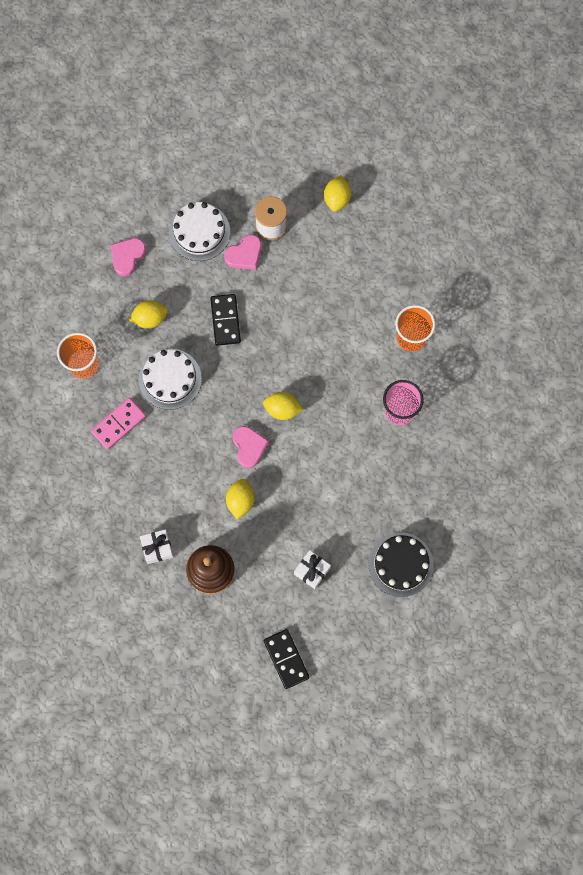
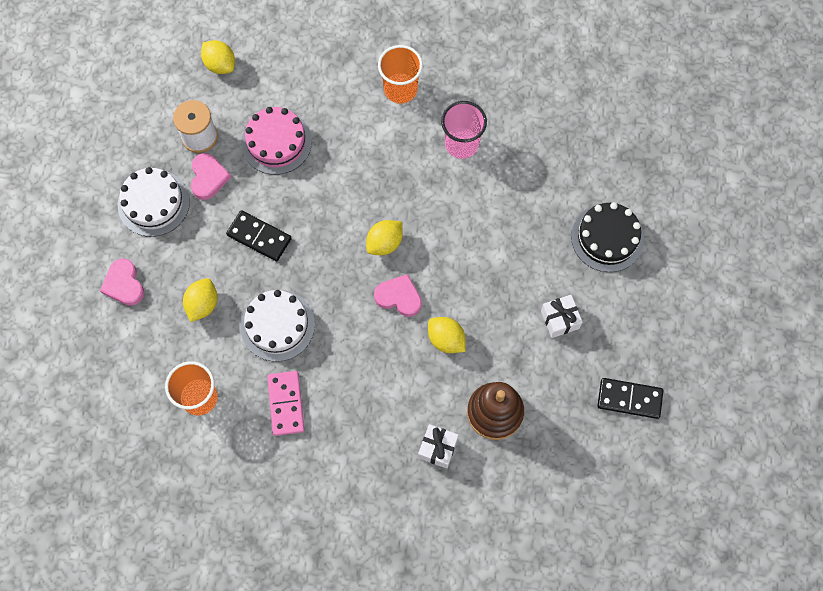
camera: 55 degrees left, 5 degrees down
(305, 280) = (276, 142): none -> pink cake

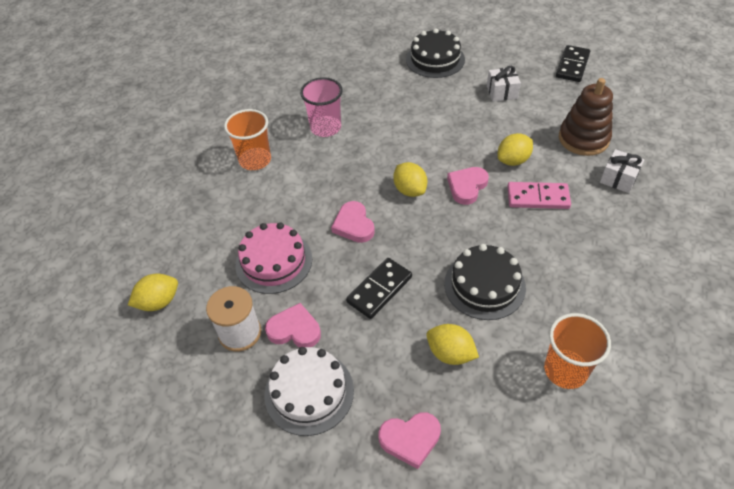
camera: 75 degrees left, 20 degrees down
(277, 325) = (484, 285): white cake -> black cake
(286, 404) = (574, 288): pink domino -> pink domino (538, 198)
(330, 200) = (354, 225): none -> pink heart

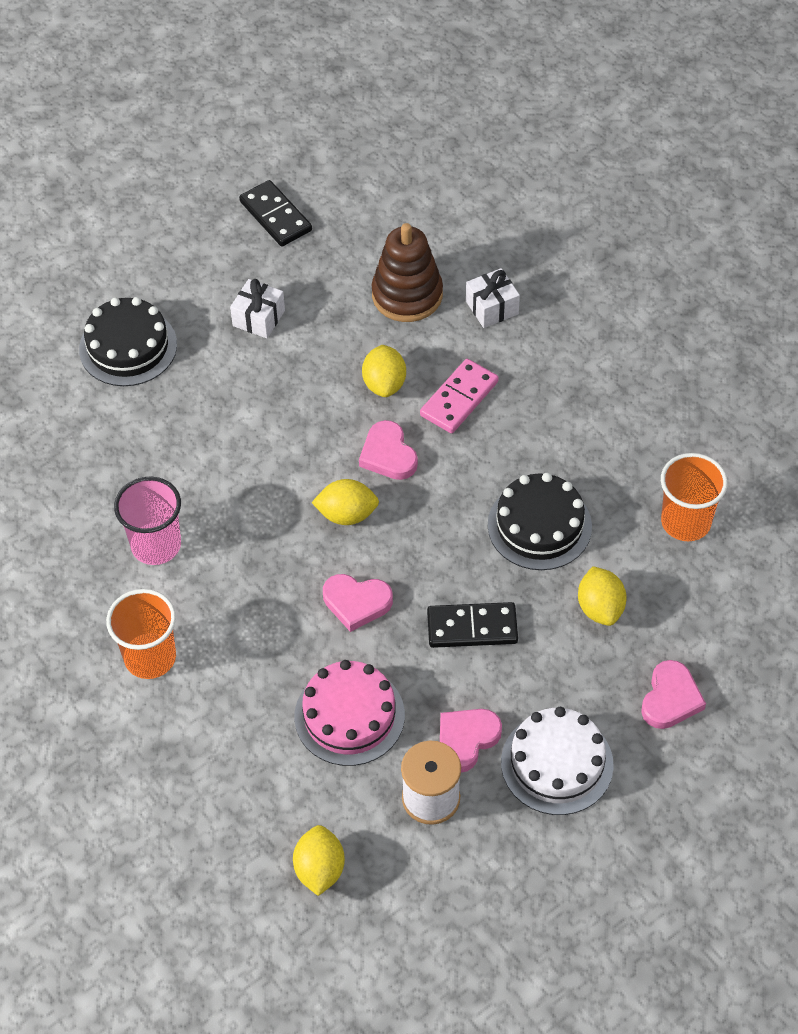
camera: 60 degrees left, 5 degrees up
(379, 289) = (472, 628): black domino -> black domino turned 75 degrees counterclockwise
(450, 353) = (600, 608): yellow lemon -> yellow lemon turned 75 degrees counterclockwise

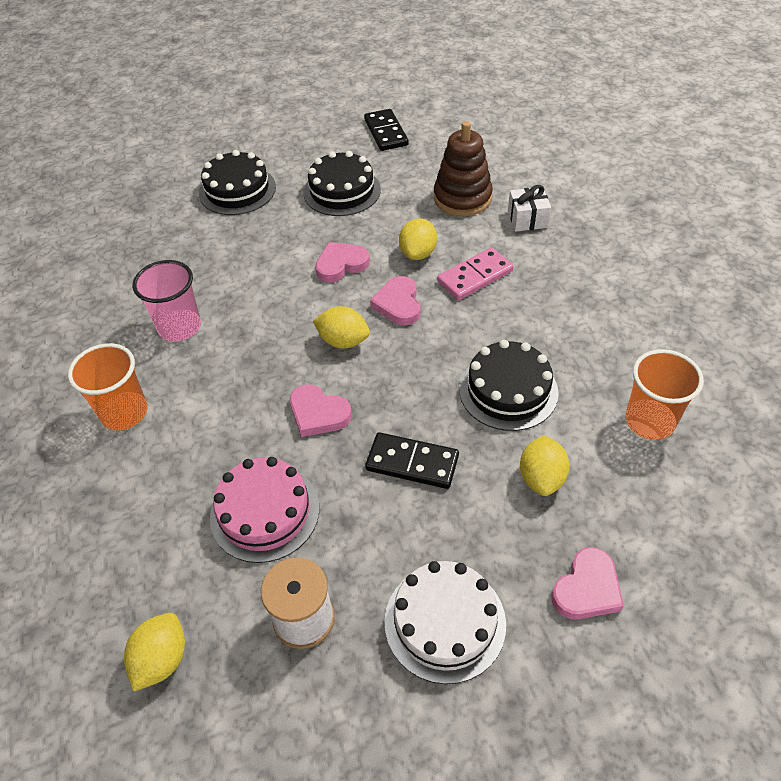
camera: 20 degrees right, 5 degrees down
(258, 318) = (342, 191): white gift -> black cake
(466, 740) = (363, 569): pink heart -> pink heart (341, 264)

